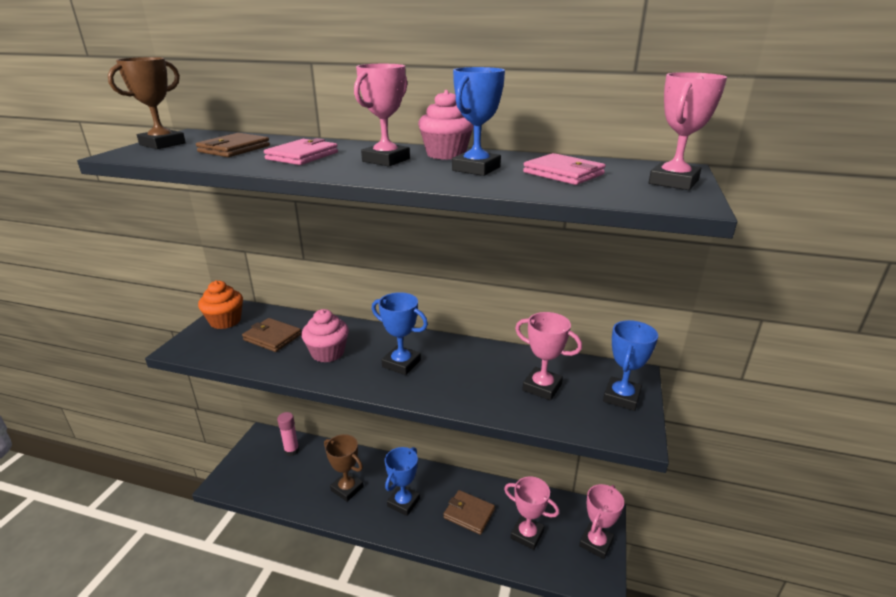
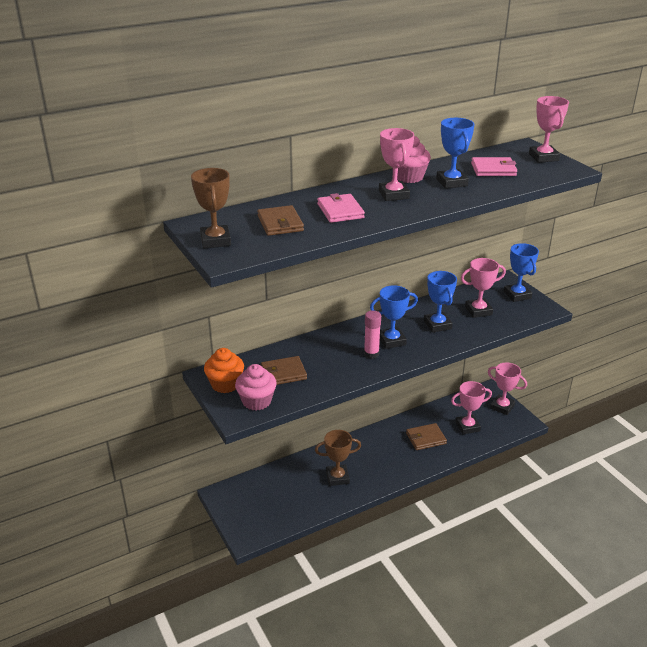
camera: 45 degrees left, 5 degrees up
(291, 450) = (261, 485): pink glue stick -> pink glue stick (371, 354)
(328, 353) = (339, 360): pink cupcake -> pink cupcake (256, 401)
(403, 502) = (382, 459): blue trophy -> blue trophy (437, 325)
(596, 543) = (502, 407): pink trophy -> pink trophy turned 45 degrees counterclockwise

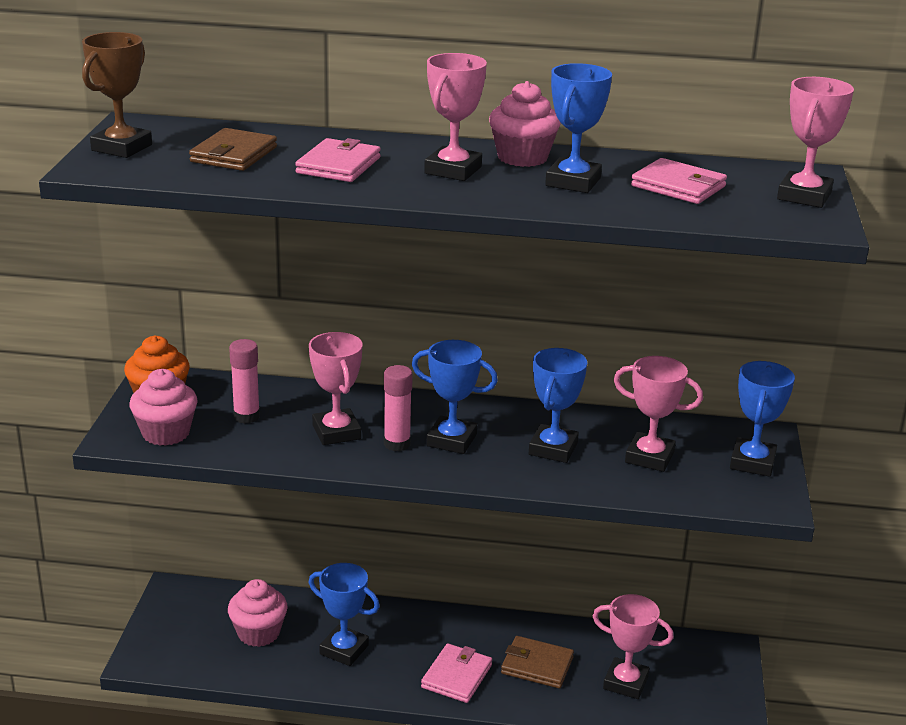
camera: 35 degrees right, 5 degrees down
(283, 373) = (246, 416): brown wallet -> pink glue stick
(288, 491) = (258, 633): none -> pink cupcake
(337, 477) = (344, 650): brown trophy -> blue trophy
(399, 462) = (456, 676): none -> pink wallet
(502, 407) = (722, 684): pink trophy -> pink trophy (336, 432)

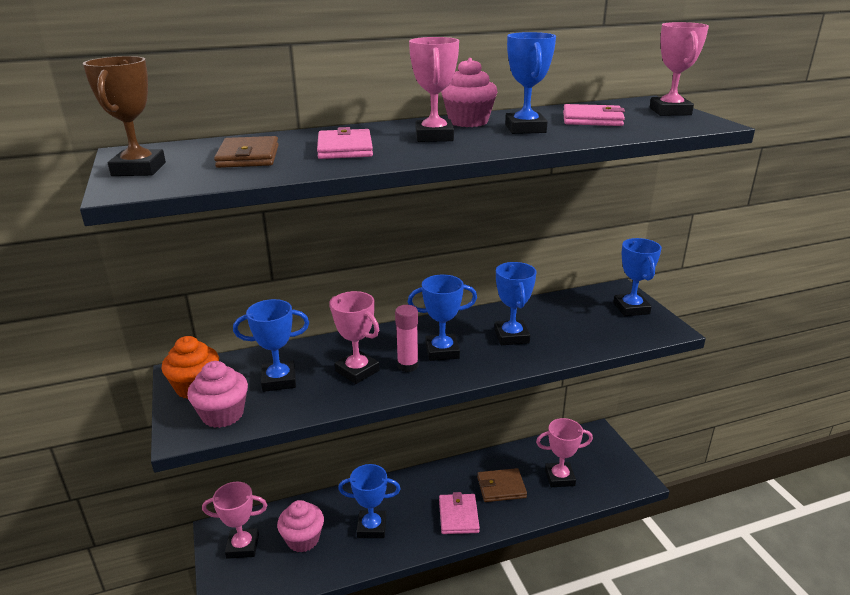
camera: 25 degrees left, 0 degrees up
(246, 416) = (279, 380): pink glue stick -> blue trophy
(649, 457) = (573, 323): pink trophy -> pink trophy (243, 546)

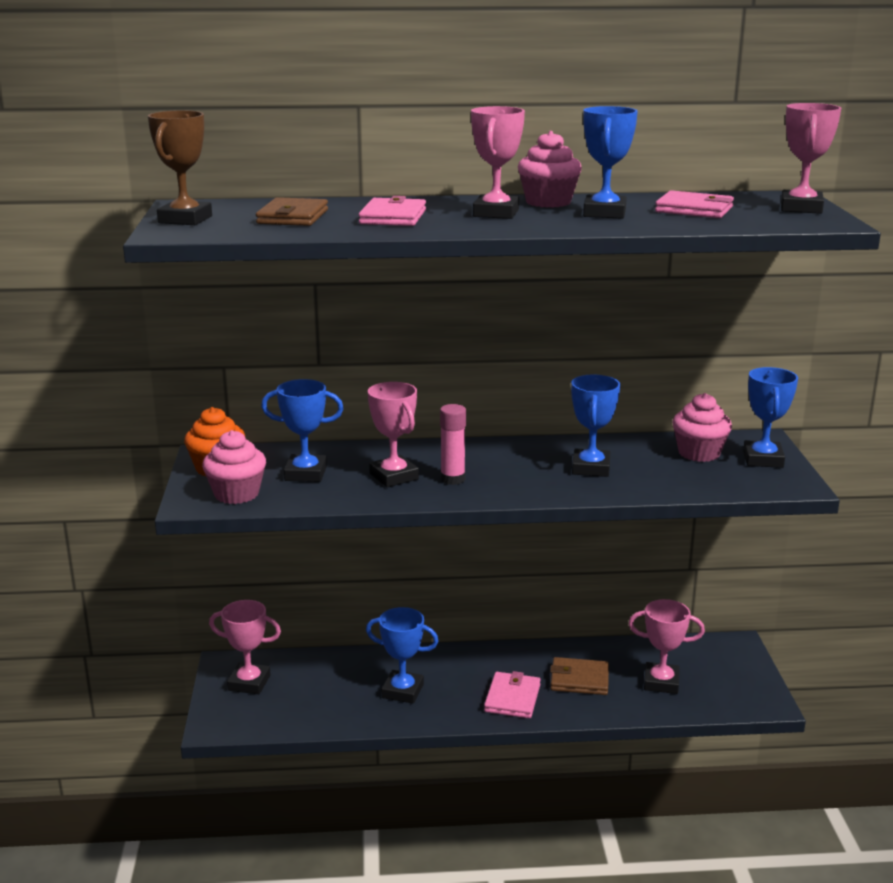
camera: 15 degrees right, 5 degrees down
(303, 539) = (319, 688): pink cupcake -> pink cupcake (699, 453)
(442, 351) = (499, 471): blue trophy -> none

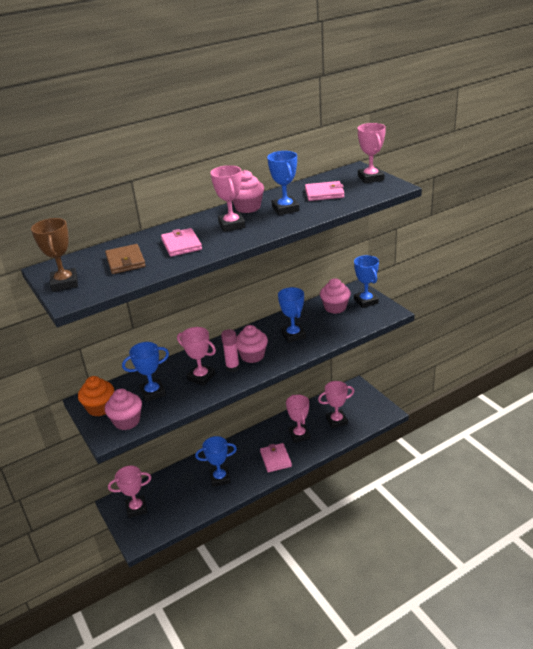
camera: 25 degrees left, 10 degrees up
(498, 474) = (252, 356): none -> pink cupcake
(579, 679) = (299, 435): brown wallet -> pink trophy

